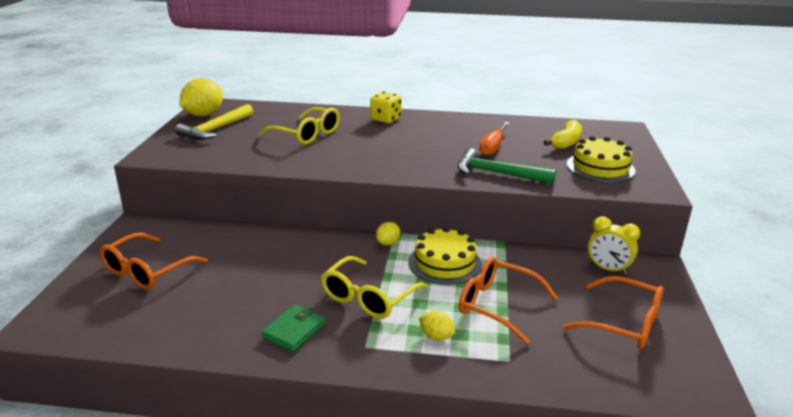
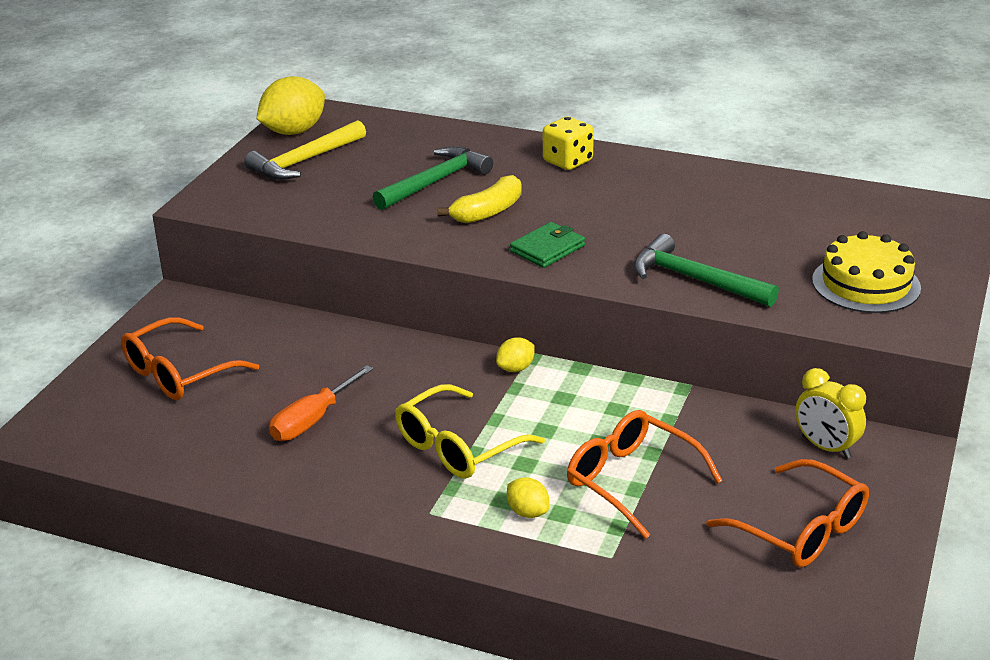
camera: 15 degrees right, 5 degrees up
(294, 330) = (345, 479): green wallet -> green wallet (547, 249)
(307, 134) = (435, 182): yellow glasses -> green hammer
(444, 263) = (585, 409): yellow cake -> none
(493, 147) = (713, 230): orange screwdriver -> orange screwdriver (312, 420)
(566, 142) = (839, 231): yellow banana -> yellow banana (488, 212)

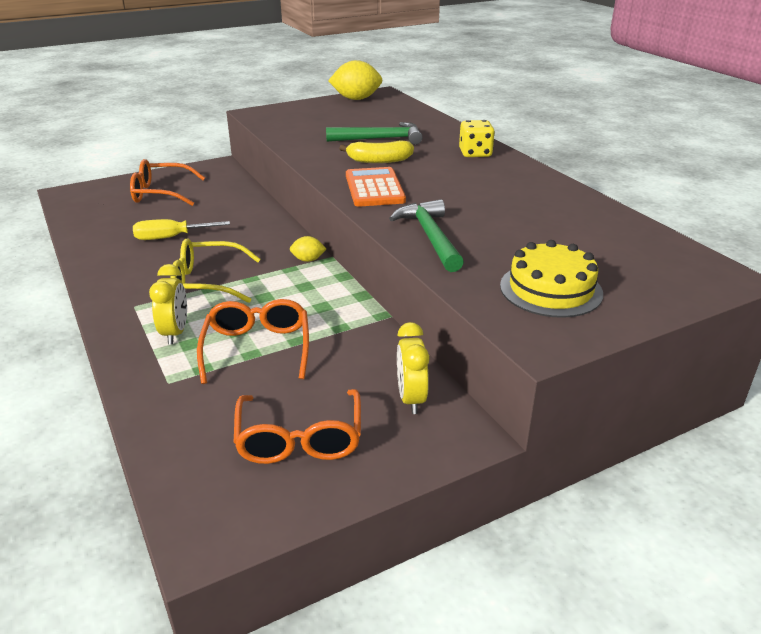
camera: 40 degrees right, 0 degrees up
(304, 161) = (335, 111): yellow hammer -> none
(312, 420) = (171, 237): orange screwdriver -> yellow screwdriver
(527, 512) = (175, 333): yellow lemon -> yellow clock
(547, 249) = (374, 188): green wallet -> orange calculator

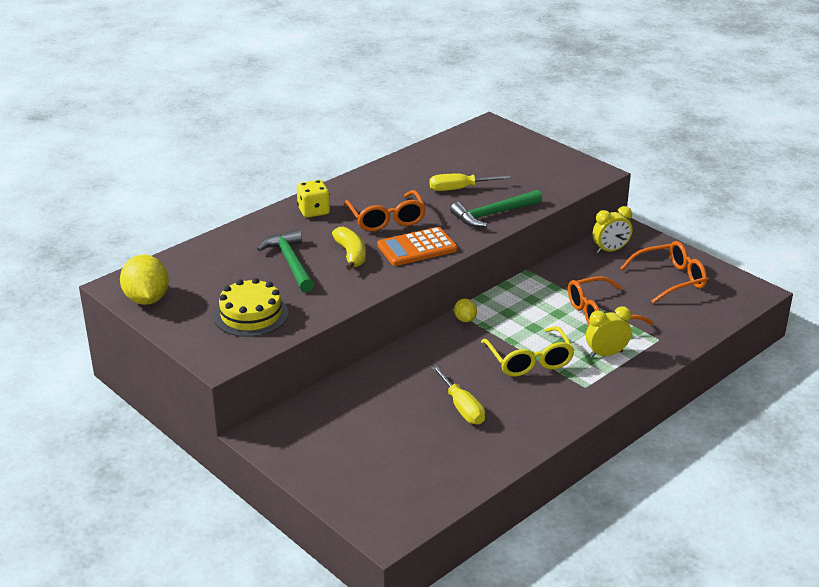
camera: 105 degrees left, 0 degrees up
(161, 193) = (360, 452): orange glasses -> orange glasses (386, 219)
(506, 226) = (459, 189): none -> yellow screwdriver
(550, 289) = (538, 171): yellow cake -> yellow cake (251, 315)

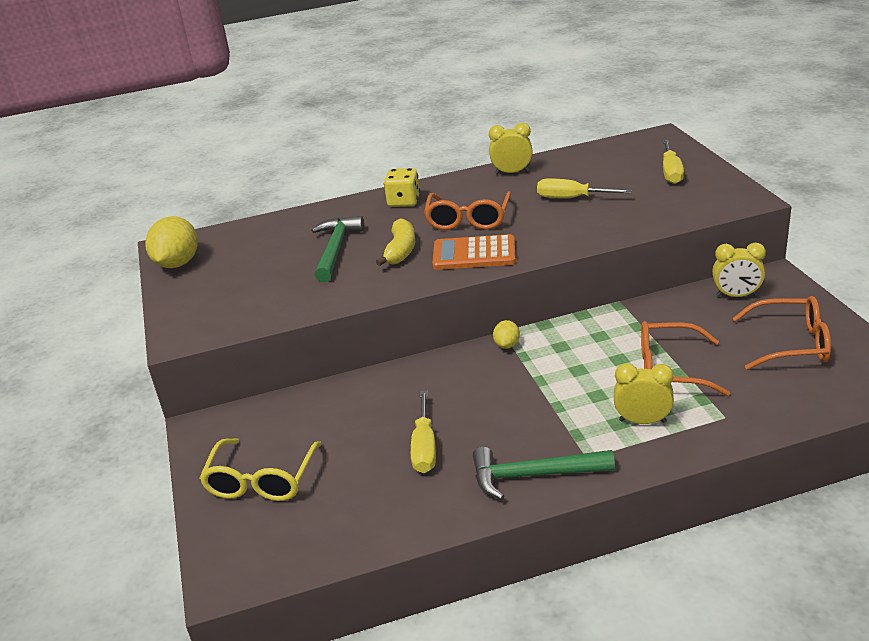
camera: 30 degrees right, 0 degrees up
(251, 315) = (251, 296): yellow cake -> none
(389, 172) = (511, 172): none -> yellow clock
(493, 214) = (587, 230): green hammer -> green hammer (533, 475)
(522, 156) = (671, 172): none -> yellow screwdriver
(529, 361) = (543, 409): yellow glasses -> yellow glasses (261, 481)

